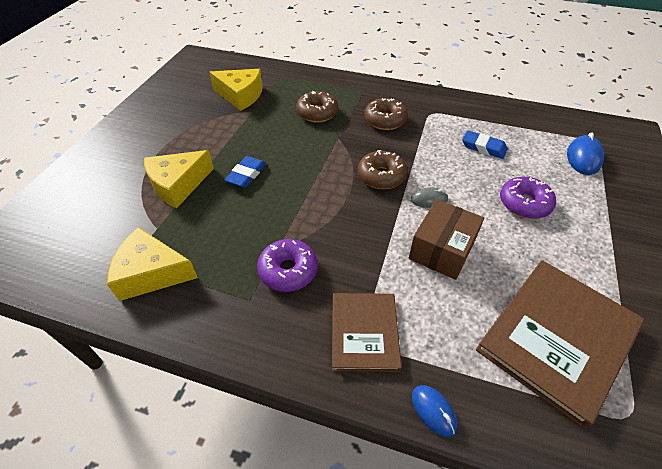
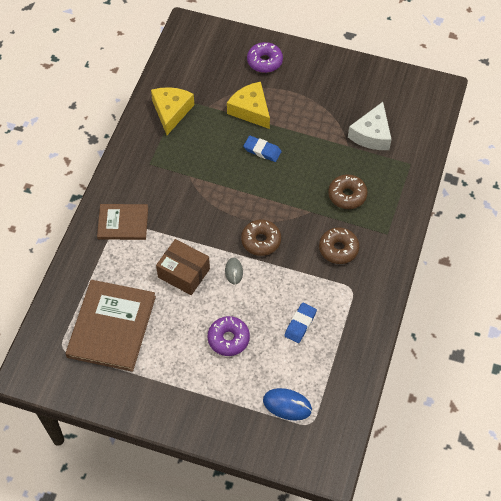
camera: 90 degrees right, 10 degrees up
(241, 95) = (371, 134): yellow cheese -> white cheese
(288, 270) = (170, 182): purple donut -> purple donut (264, 61)
(433, 410) = (75, 253): blue mouse -> none
(557, 338) = (111, 326): brown book -> brown book turned 60 degrees clockwise

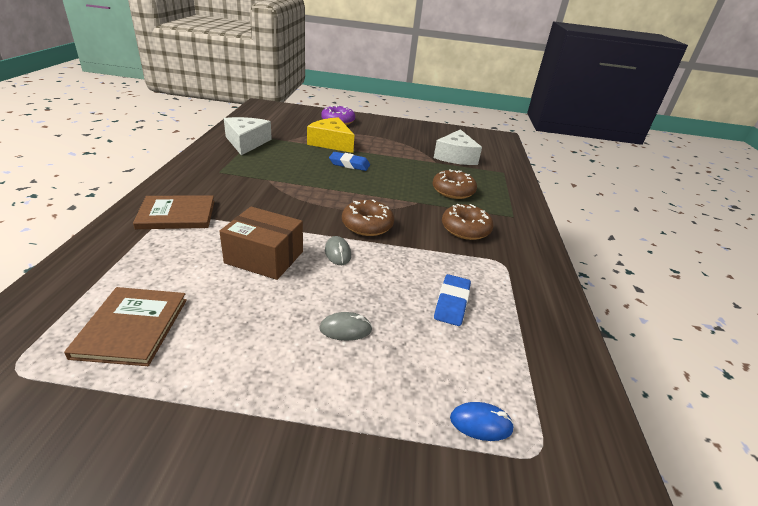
camera: 15 degrees left, 25 degrees down
(111, 326) = (132, 327): brown book -> brown book, size x0.60
(171, 112) = (246, 142): yellow cheese -> white cheese
(228, 339) = (345, 329): purple donut -> grey mouse
(287, 405) = (481, 423): blue mouse -> blue mouse, size x0.63

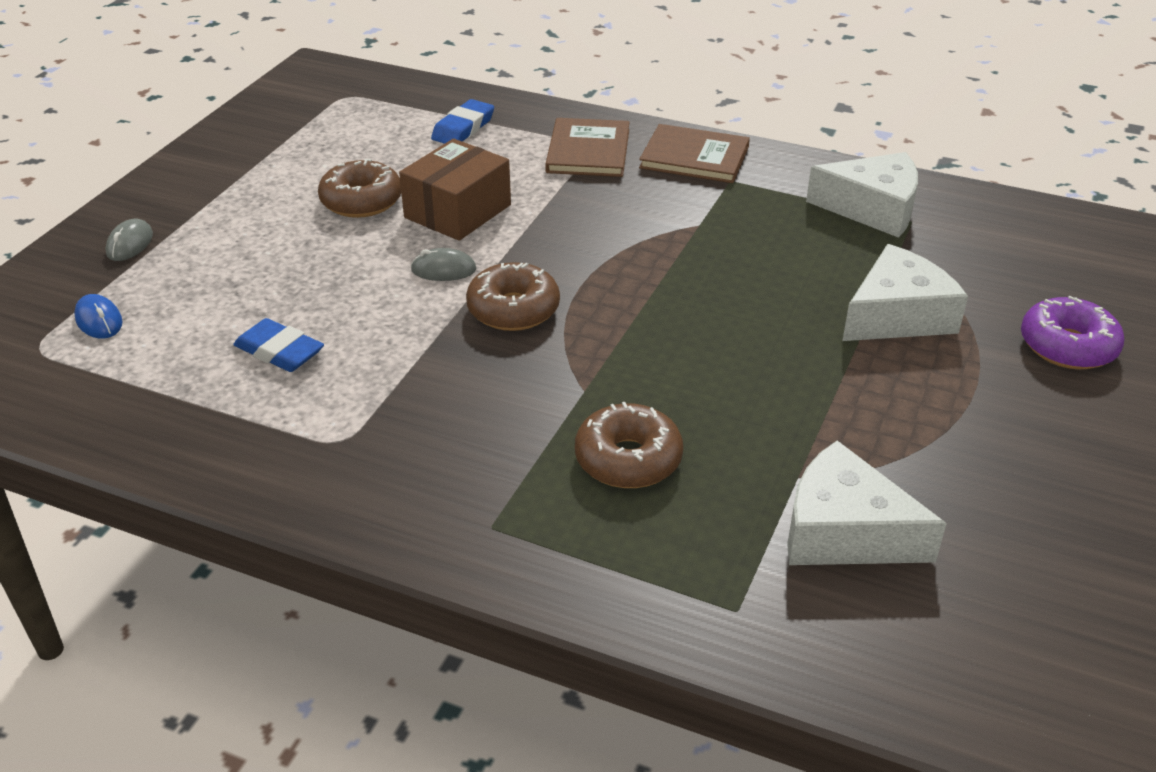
camera: 110 degrees right, 5 degrees up
(132, 327) = (369, 138): brown book -> brown book (694, 157)
(331, 143) = (897, 315): yellow cheese -> white cheese
(345, 329) = (287, 256): grey mouse -> grey mouse (130, 244)
(349, 164) = (773, 326): blue eraser -> blue eraser (463, 128)
(465, 229) = (463, 428): brown donut -> brown donut (361, 201)
(481, 423) = (99, 320): blue mouse -> blue mouse turned 60 degrees counterclockwise

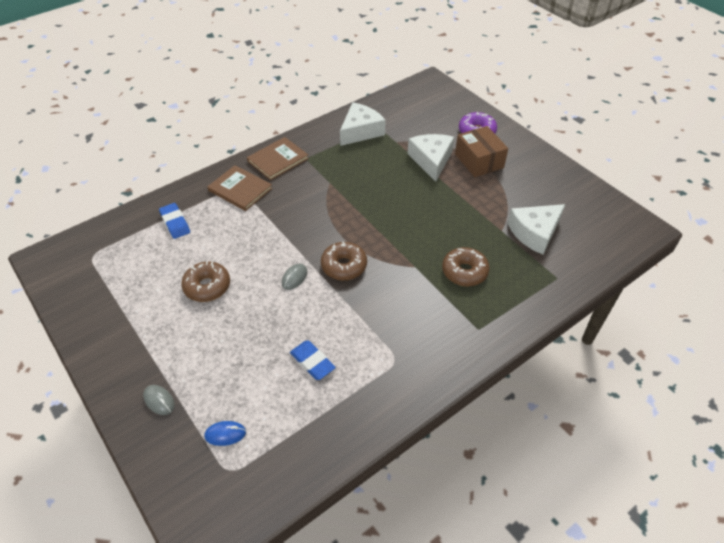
camera: 60 degrees left, 10 degrees up
(279, 351) = (312, 362): blue eraser -> blue eraser turned 75 degrees clockwise
(457, 211) = (249, 254): brown box -> brown box (479, 161)

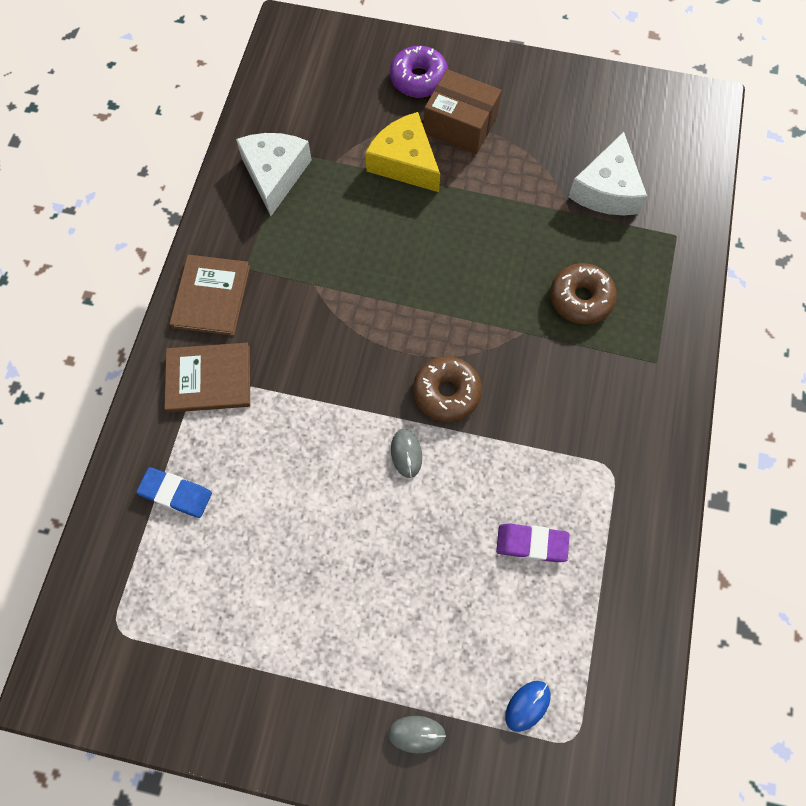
camera: 40 degrees left, 20 degrees up
(207, 286) = (316, 548): brown donut -> none
(312, 362) = (531, 543): blue eraser -> purple eraser
(431, 160) = (405, 162): white cheese -> yellow cheese

